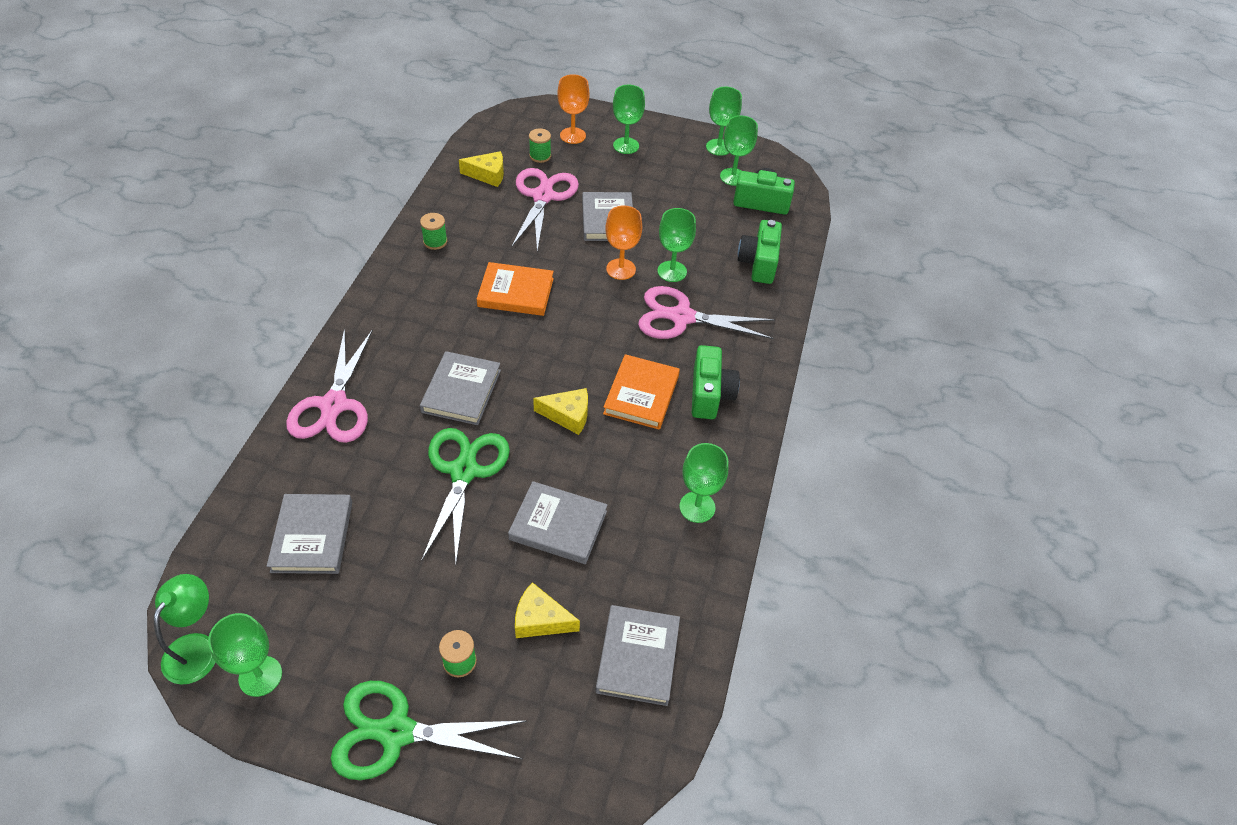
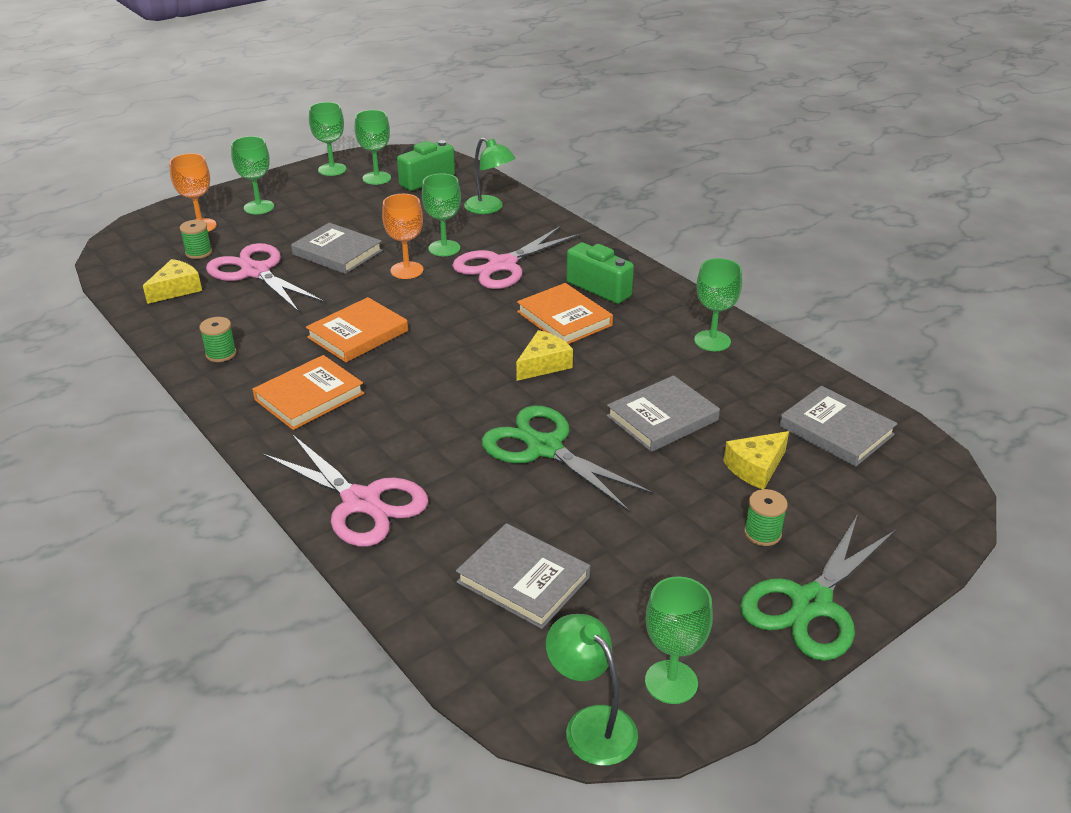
camera: 50 degrees left, 15 degrees down
(424, 312) = (309, 397): none -> orange book
(461, 391) = (443, 412): grey book -> none
(758, 263) = (489, 208): green camera -> green lamp

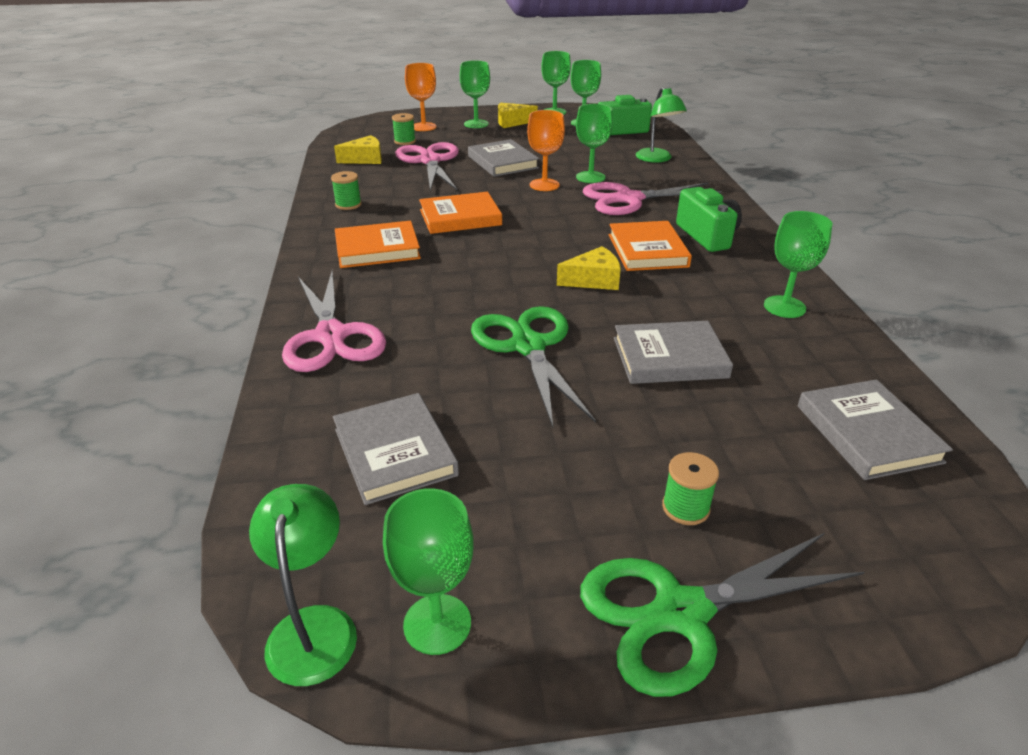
camera: 30 degrees right, 0 degrees up
(756, 468) = (734, 438): yellow cheese -> yellow cheese (512, 122)

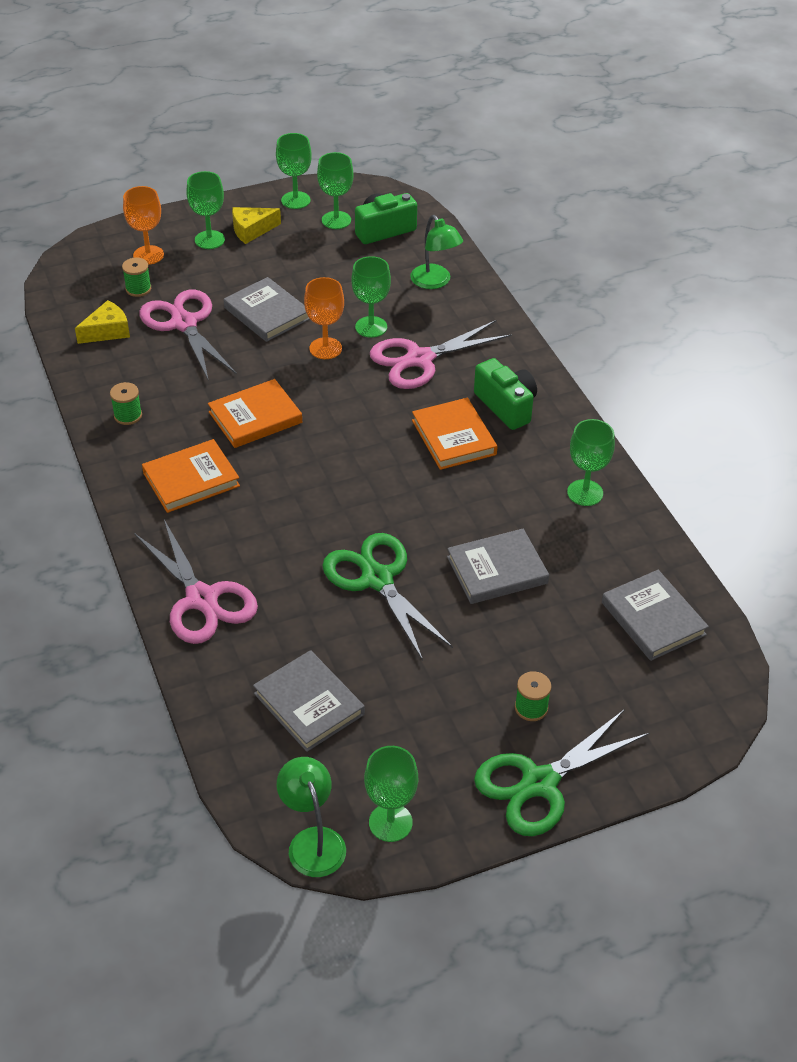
camera: 15 degrees left, 10 degrees up
(593, 280) = (412, 487): yellow cheese -> none

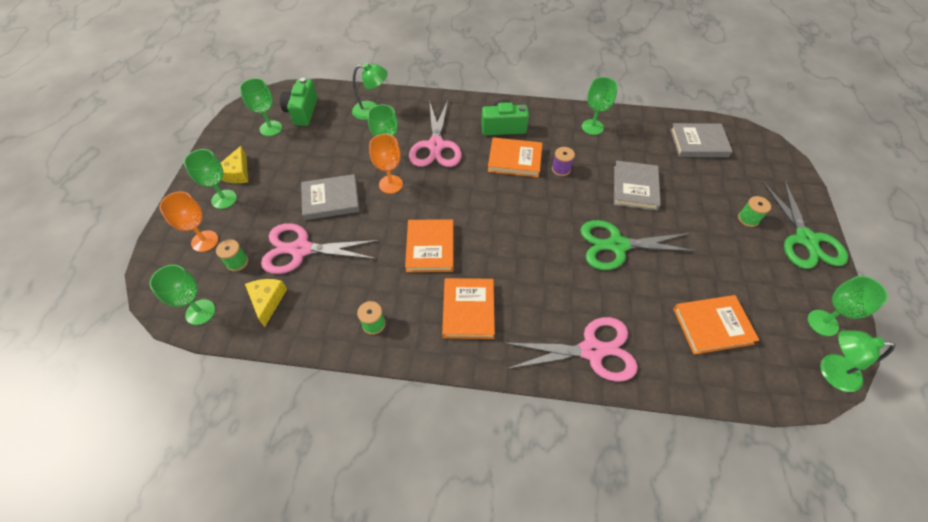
camera: 60 degrees left, 10 degrees up
(295, 200) = (230, 139): green goblet -> green goblet (200, 312)
(309, 704) = (712, 326): grey book -> orange book
(472, 486) = (561, 169): none -> purple spool

